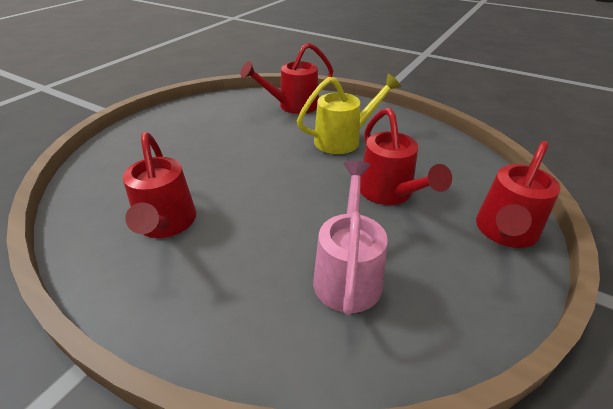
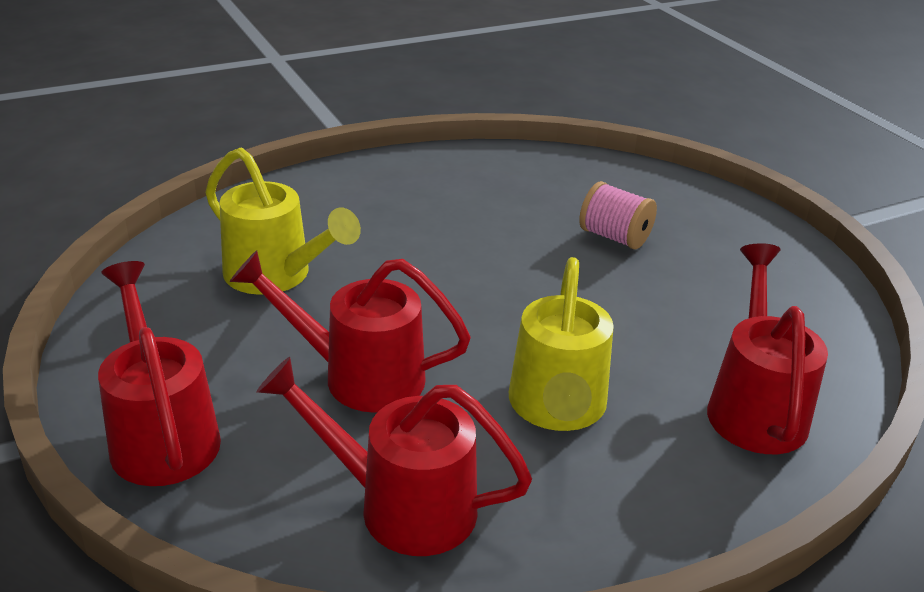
camera: 120 degrees right, 5 degrees down
(166, 224) = (483, 200): red watering can -> red watering can (401, 505)
(183, 162) = (614, 237): none -> pink spool
(348, 273) = (276, 276): pink watering can -> yellow watering can

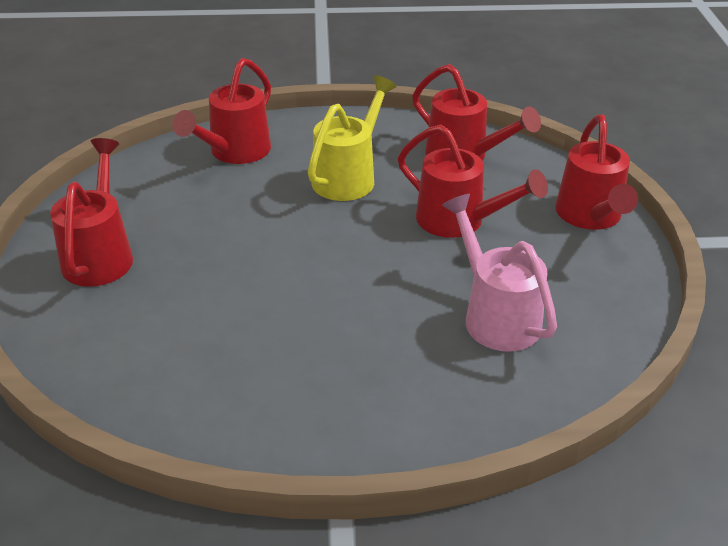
camera: 155 degrees left, 5 degrees up
(276, 276) = (496, 316): yellow watering can -> pink watering can
(614, 237) = (182, 283): pink spool -> none
(724, 243) = (100, 255): none -> red watering can

